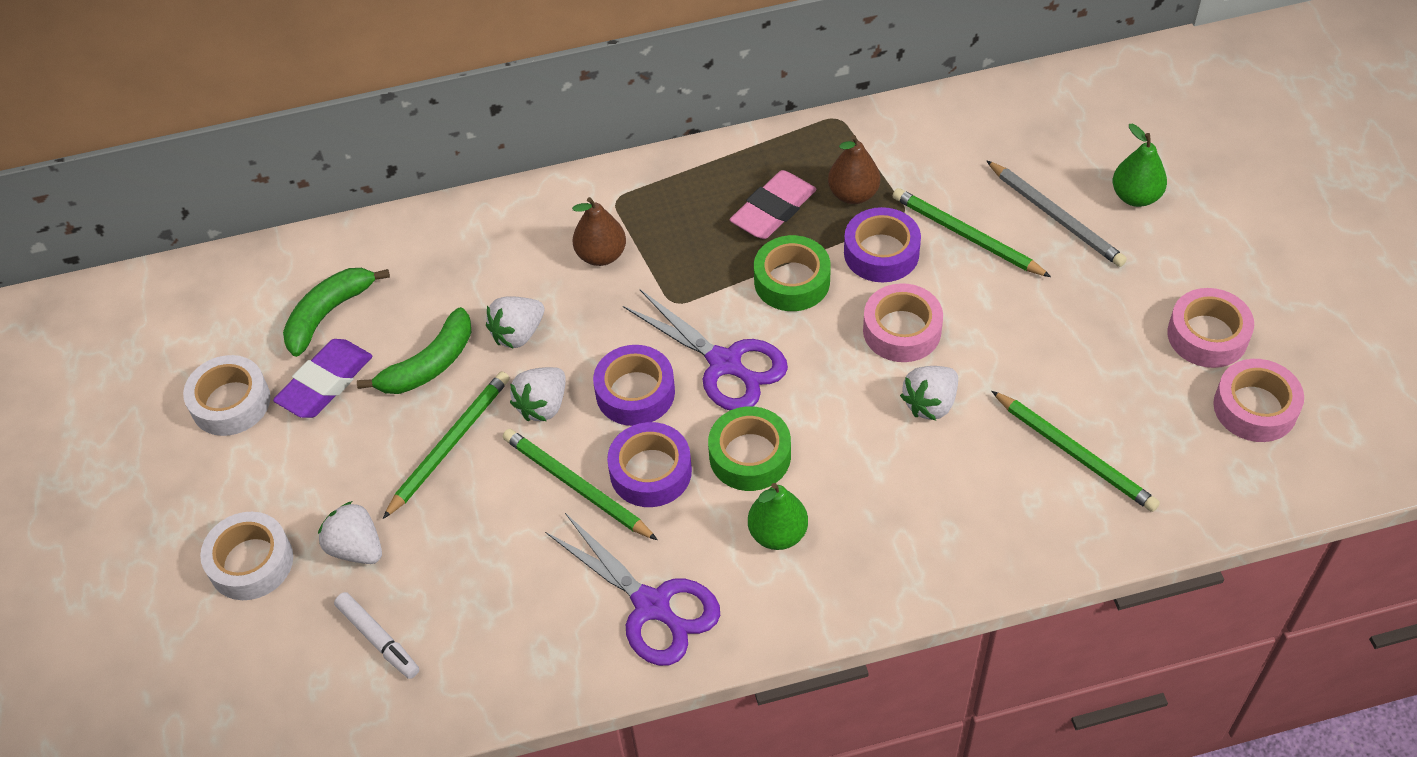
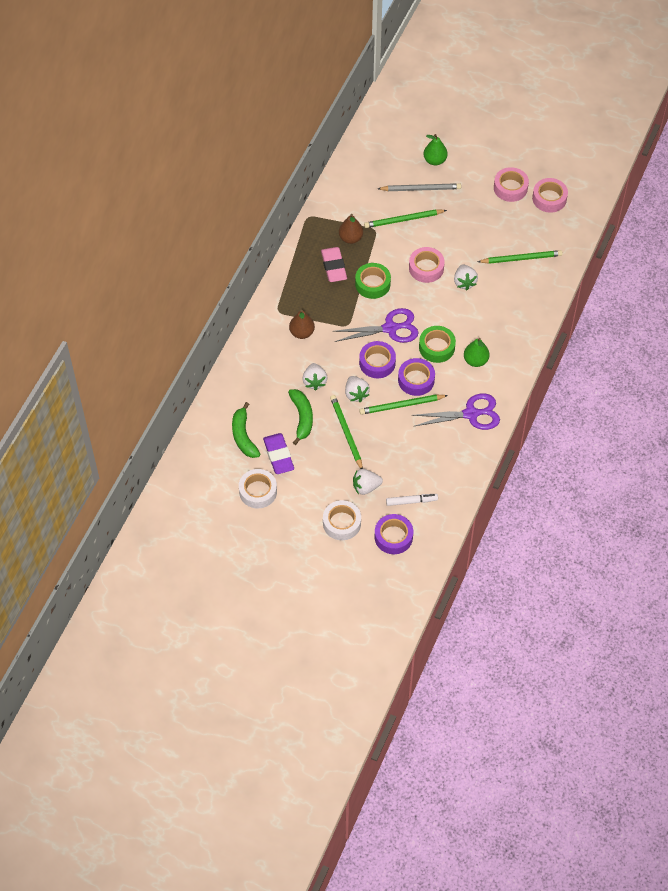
camera: 55 degrees left, 5 degrees up
(881, 252) = (386, 249): purple tape -> purple tape (393, 537)

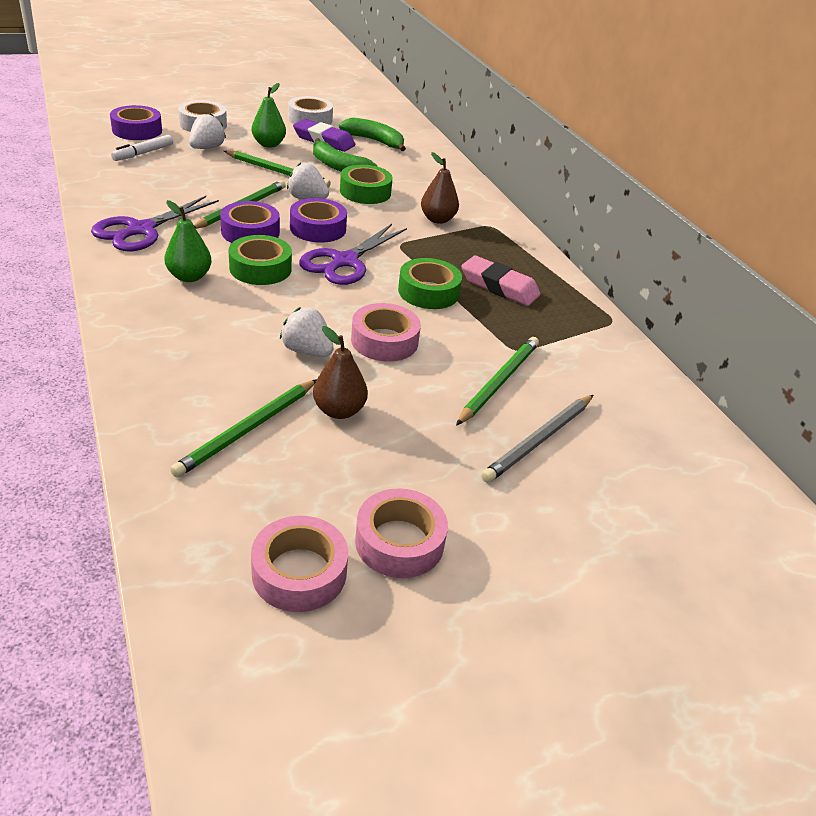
camera: 130 degrees right, 20 degrees down
(314, 381) = (365, 192): white strawberry -> green tape
(350, 238) = (529, 324): brown pear -> brown pear (339, 410)
(434, 160) = (586, 502): green pear -> green pear (269, 144)

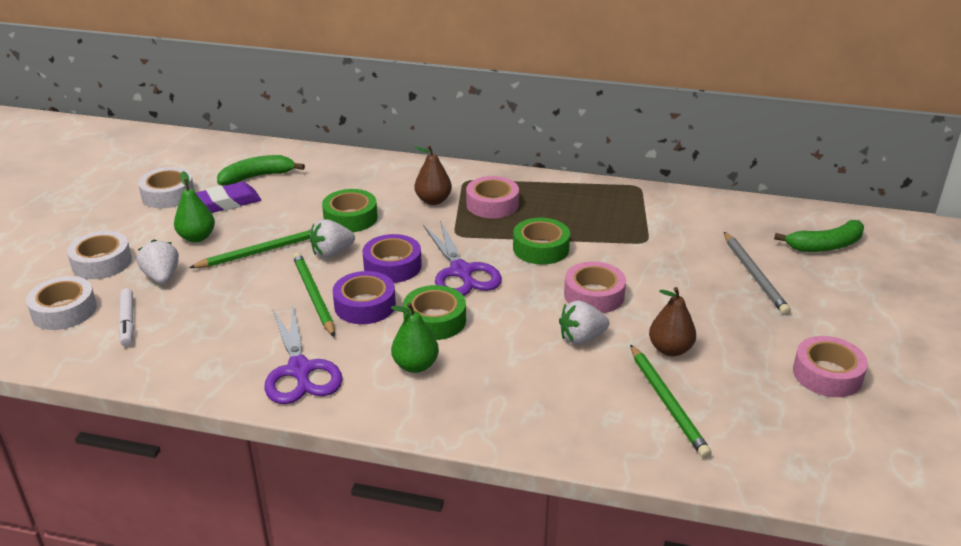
camera: 50 degrees left, 5 degrees down
(137, 130) = (64, 311): purple tape -> white tape
(299, 572) = (837, 429): pink tape -> pink tape (492, 204)
(339, 166) = (287, 214): green banana -> green banana (825, 245)
(498, 382) = (680, 264): green pencil -> none
(499, 286) = (559, 214): pink eraser -> none

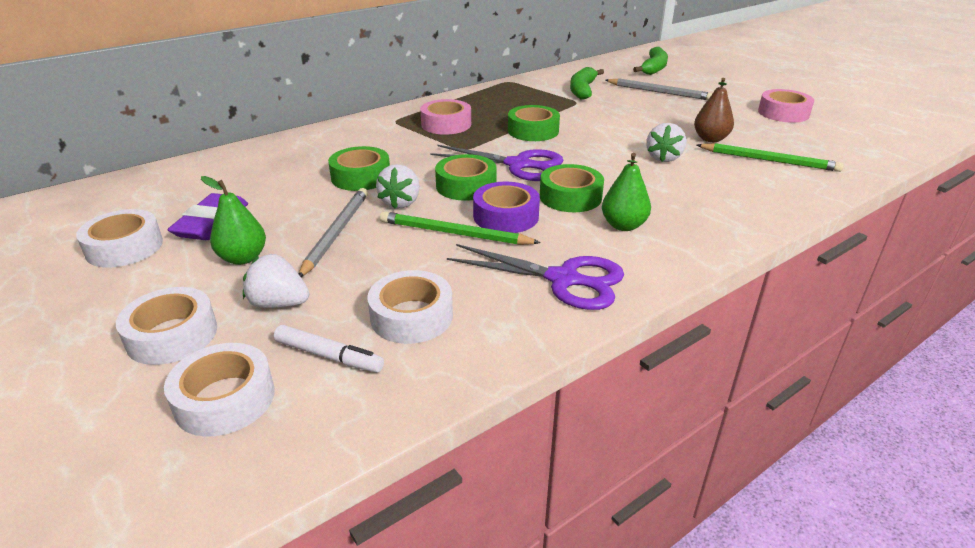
camera: 50 degrees left, 0 degrees up
(193, 330) = (411, 316): none -> white tape
(257, 177) = (202, 192): green banana -> green banana (583, 90)
(261, 251) = (336, 233): green pencil -> grey pencil
(392, 266) = (466, 186): purple tape -> green tape
(433, 200) = (400, 140): brown pear -> none
(594, 295) = (617, 136): pink tape -> none

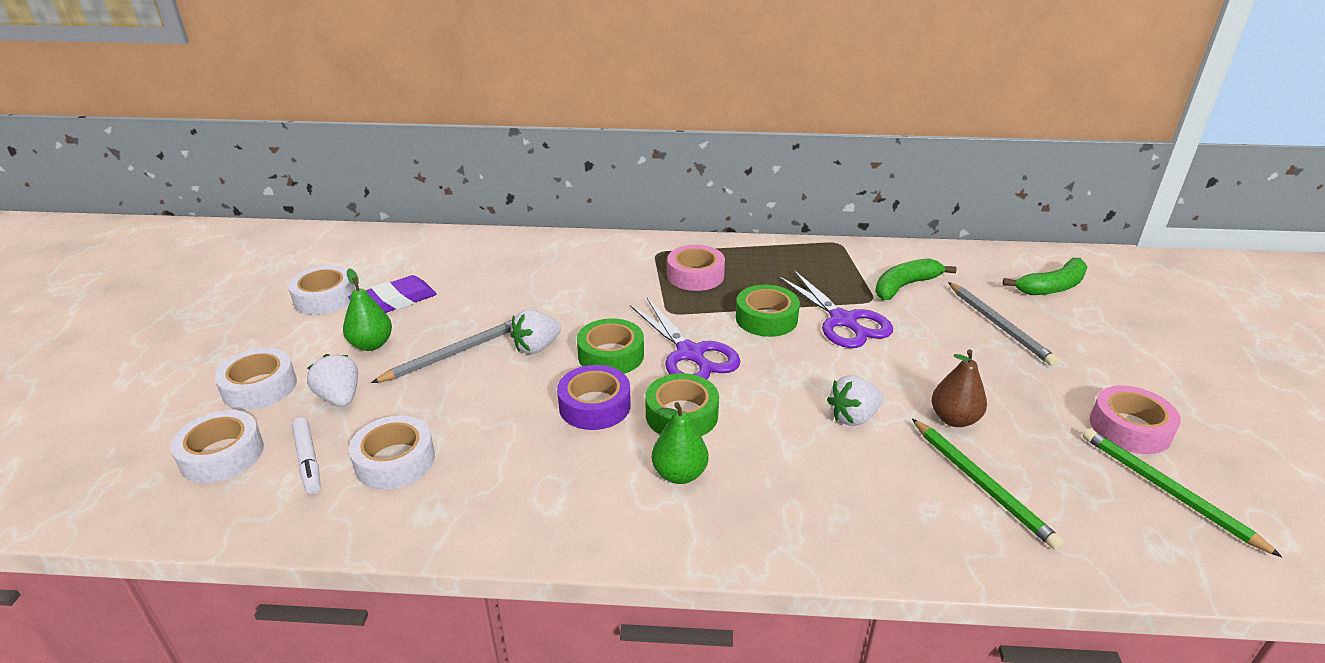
camera: 40 degrees right, 0 degrees up
(361, 177) = (545, 305): green tape -> none
(454, 233) = (530, 401): green pencil -> green pencil (1167, 491)
(564, 279) = (542, 498): purple scissors -> purple scissors (843, 321)

